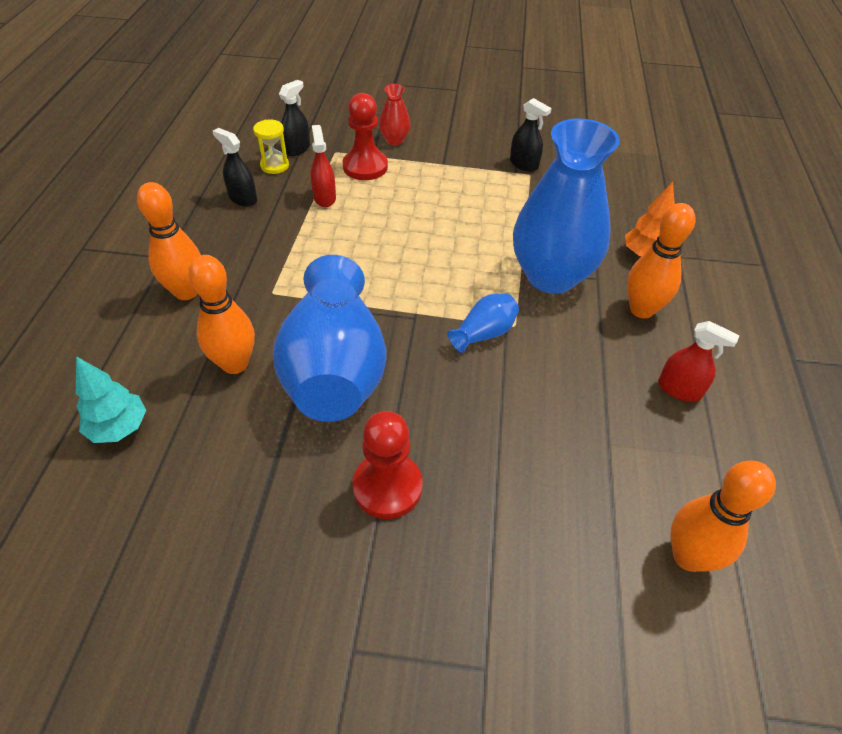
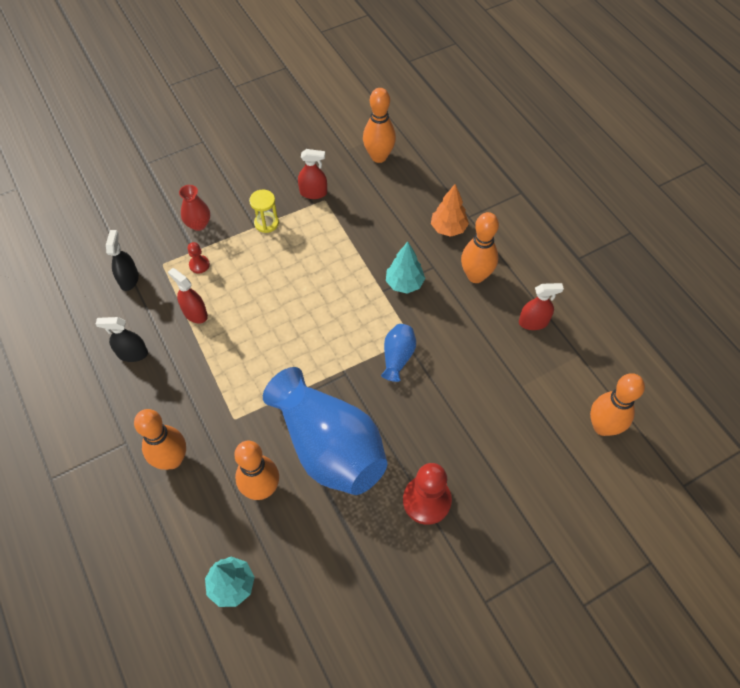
camera: 35 degrees left, 10 degrees up
(274, 166) = (127, 307): yellow hourglass -> yellow hourglass (266, 223)
(365, 167) = (199, 265): red pawn -> red pawn, size x0.50
(524, 164) = (313, 193): black spray bottle -> red spray bottle
(551, 276) = (404, 283): blue vase -> turquoise tree
(618, 167) = (379, 157): none -> orange bowling pin

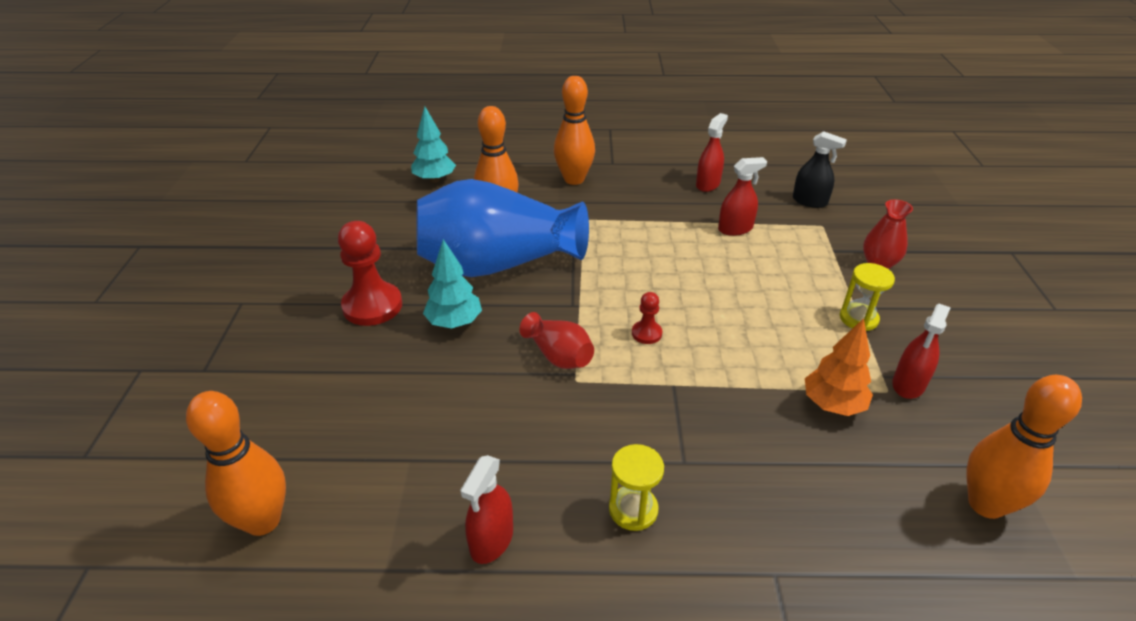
camera: 120 degrees right, 20 degrees down
(132, 353) = (708, 184): black spray bottle -> red spray bottle
(199, 265) = (807, 248): red pawn -> red pawn (646, 333)
(397, 357) = (559, 356): blue vase -> red vase
(404, 283) = (672, 413): turquoise tree -> turquoise tree (454, 322)
(448, 229) = (758, 524): orange tree -> orange tree (832, 405)
(475, 276) = (633, 509): orange bowling pin -> yellow hourglass

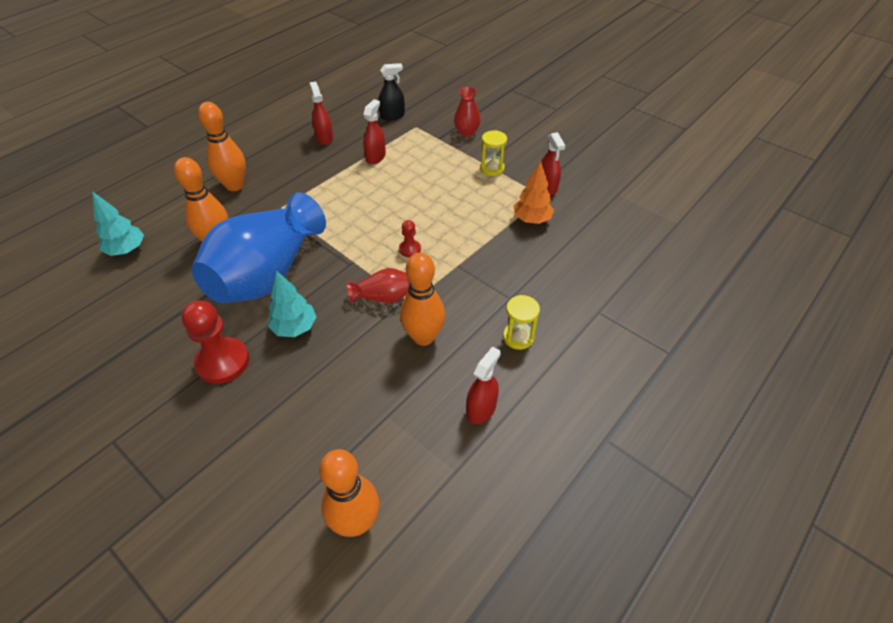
camera: 50 degrees left, 10 degrees up
(491, 540) = (481, 409): red spray bottle -> red spray bottle turned 120 degrees counterclockwise
(985, 504) = (626, 218): orange bowling pin -> orange bowling pin (423, 337)

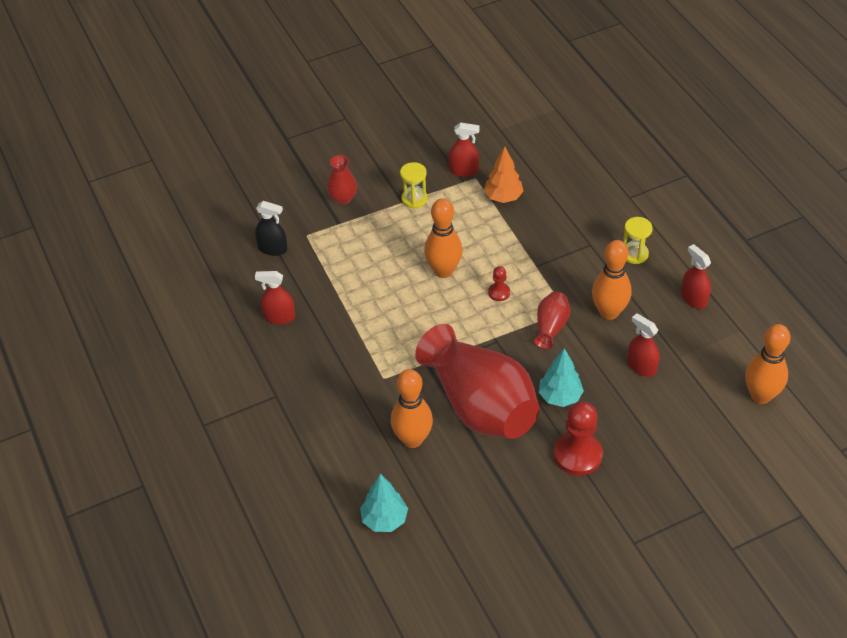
camera: 65 degrees left, 0 degrees up
(234, 186) = (323, 411): orange bowling pin -> orange bowling pin (443, 271)
(267, 274) = (480, 405): blue vase -> red vase
(375, 157) = (342, 282): red spray bottle -> red spray bottle (641, 366)
(392, 116) = (272, 249): black spray bottle -> black spray bottle turned 105 degrees clockwise

